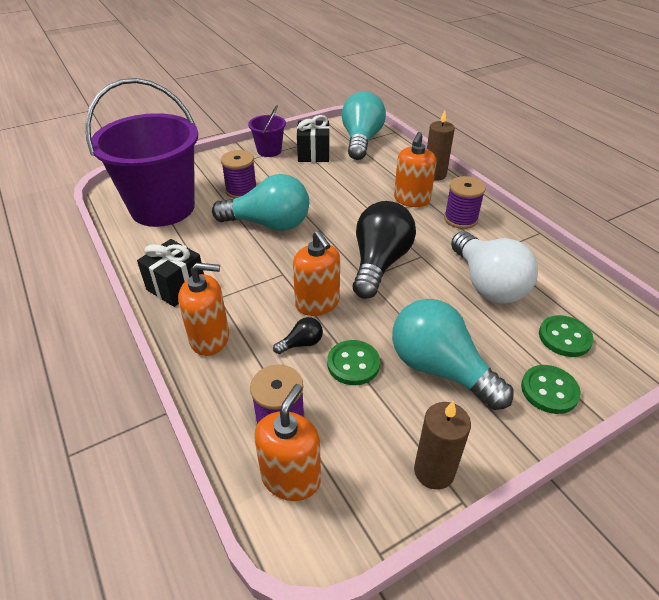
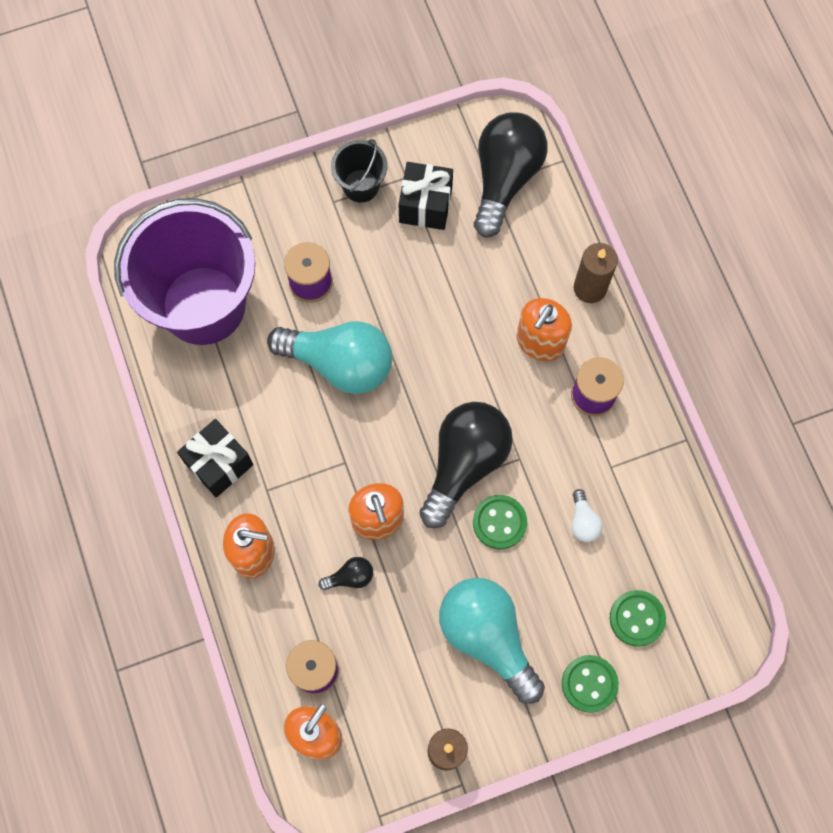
camera: 10 degrees right, 30 degrees up
(269, 151) = (361, 186): purple bucket -> black bucket
(353, 364) = (399, 614): green button -> green button (499, 522)
(361, 140) = (505, 179): turquoise light bulb -> black light bulb
(487, 284) = (583, 521): white light bulb -> white light bulb, size x0.42

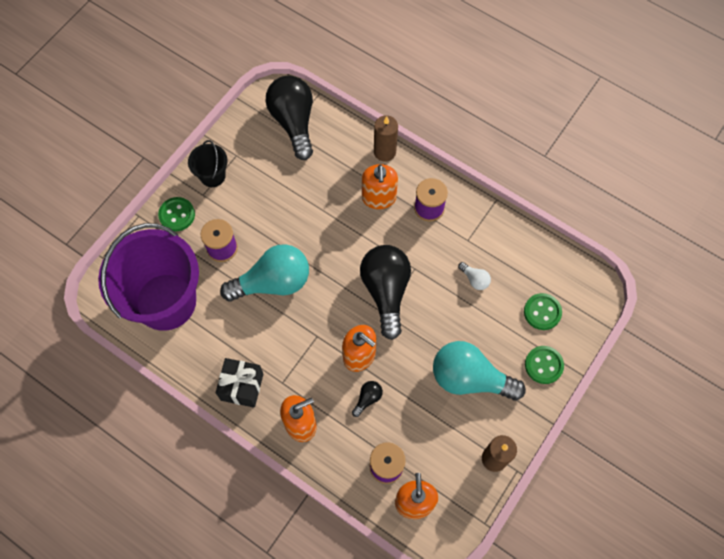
camera: 35 degrees left, 5 degrees down
(425, 205) = (259, 164): black gift -> none
(499, 522) = (429, 311): green button -> green button (177, 215)

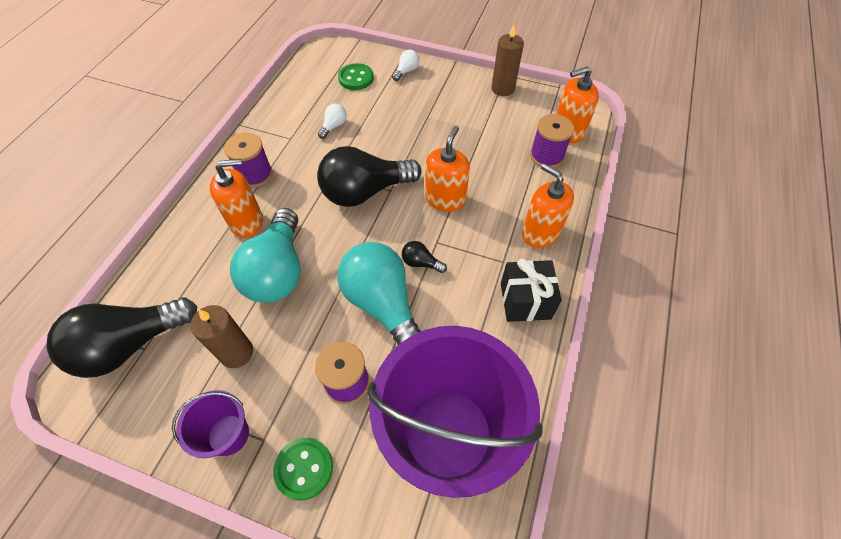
camera: 105 degrees left, 10 degrees down
(212, 176) = (228, 434): black bucket -> purple bucket
(367, 399) = (488, 183): black light bulb -> black light bulb (421, 263)
(384, 152) = (180, 229): brown candle -> brown candle (237, 353)
(470, 378) = (437, 114): turquoise light bulb -> turquoise light bulb (278, 271)
(543, 365) = (406, 71): green button -> white light bulb

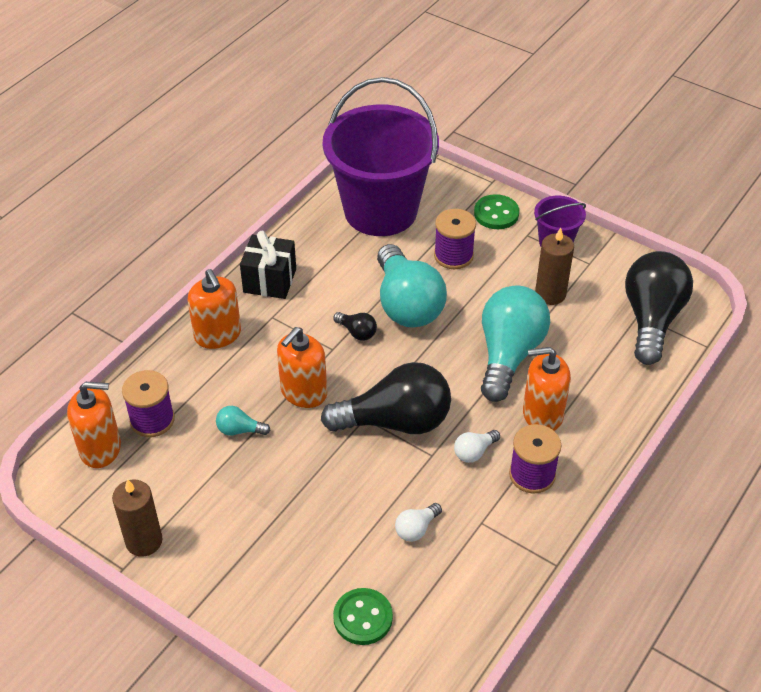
camera: 165 degrees left, 10 degrees down
(131, 344) = (651, 319): black light bulb -> black light bulb turned 60 degrees counterclockwise
(406, 71) = (276, 614): white light bulb -> white light bulb (474, 452)
(479, 162) = (240, 430): none -> turquoise light bulb

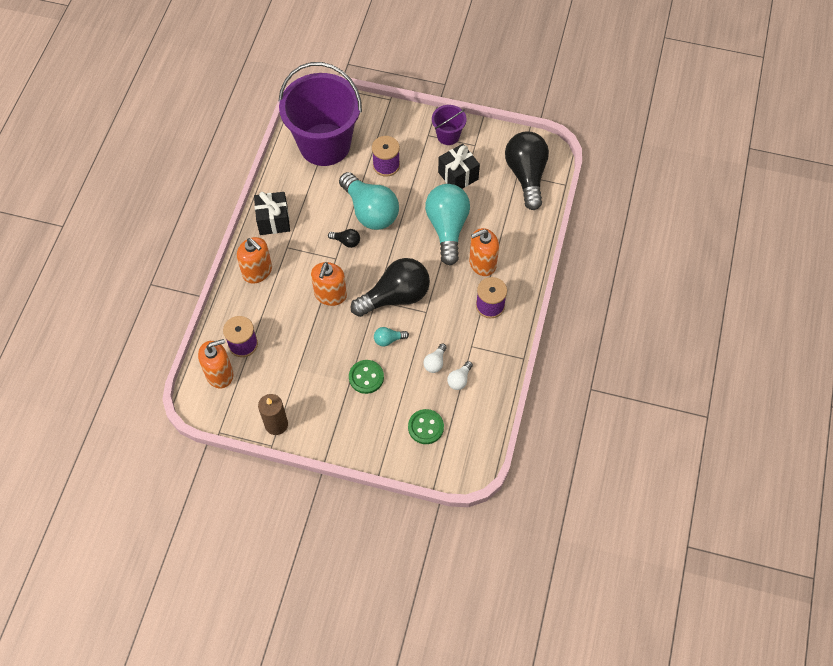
camera: 20 degrees left, 15 degrees up
(240, 430) = (301, 333): turquoise light bulb -> turquoise light bulb (388, 339)
(474, 452) = (451, 302): white light bulb -> white light bulb (459, 379)
(496, 214) = (402, 124): green button -> green button (366, 377)
(550, 294) = (458, 176): brown candle -> black gift

